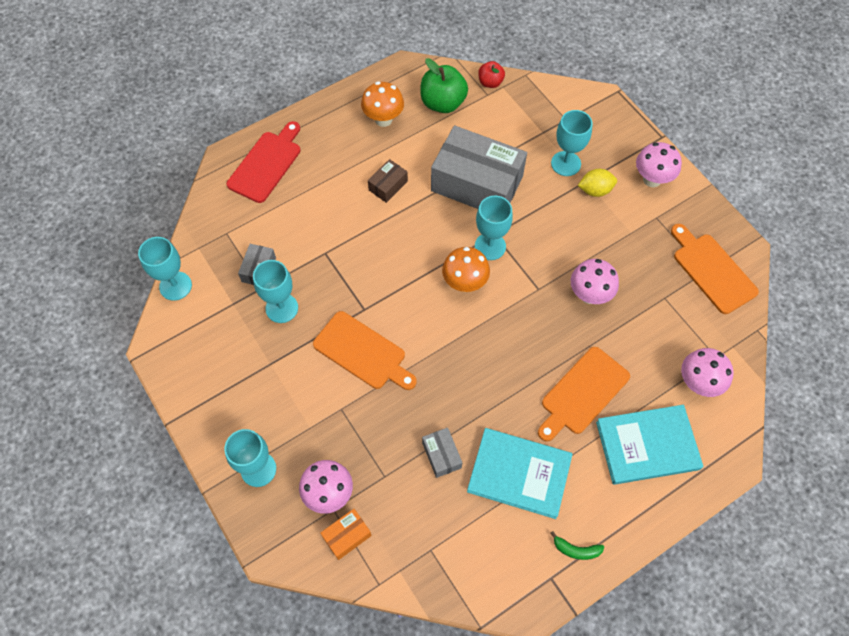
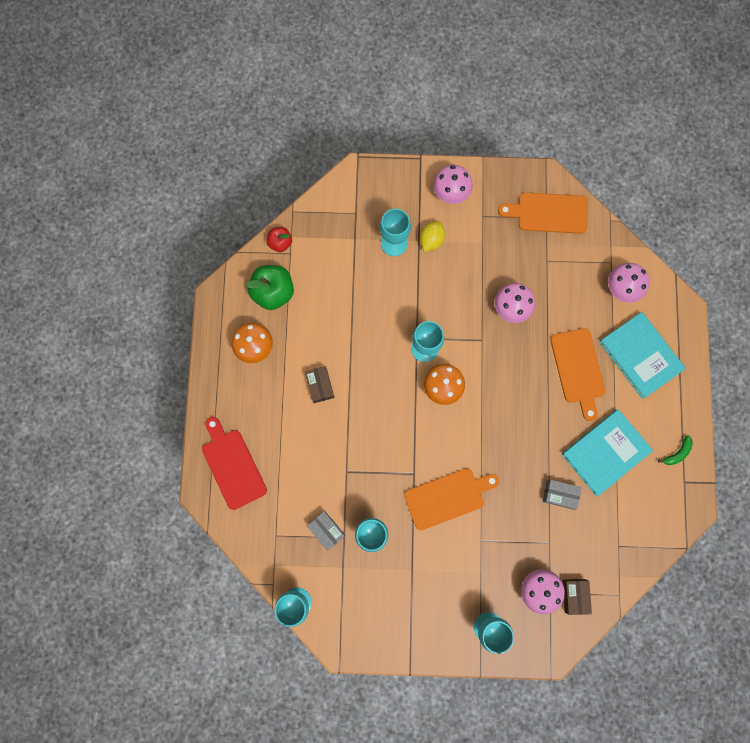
camera: 55 degrees left, 15 degrees up
(347, 536) = (574, 595): orange box -> brown box
(477, 183) = (365, 319): grey box -> none
(647, 445) = (640, 355): turquoise book -> turquoise book turned 60 degrees counterclockwise

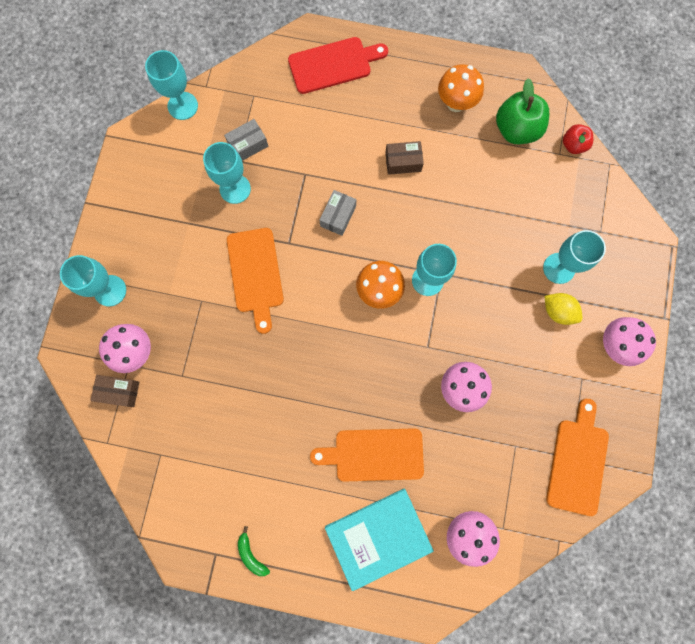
camera: 100 degrees right, 0 degrees up
(560, 494) = (232, 399): grey box -> grey box (338, 216)
(605, 452) = (269, 465): turquoise book -> none

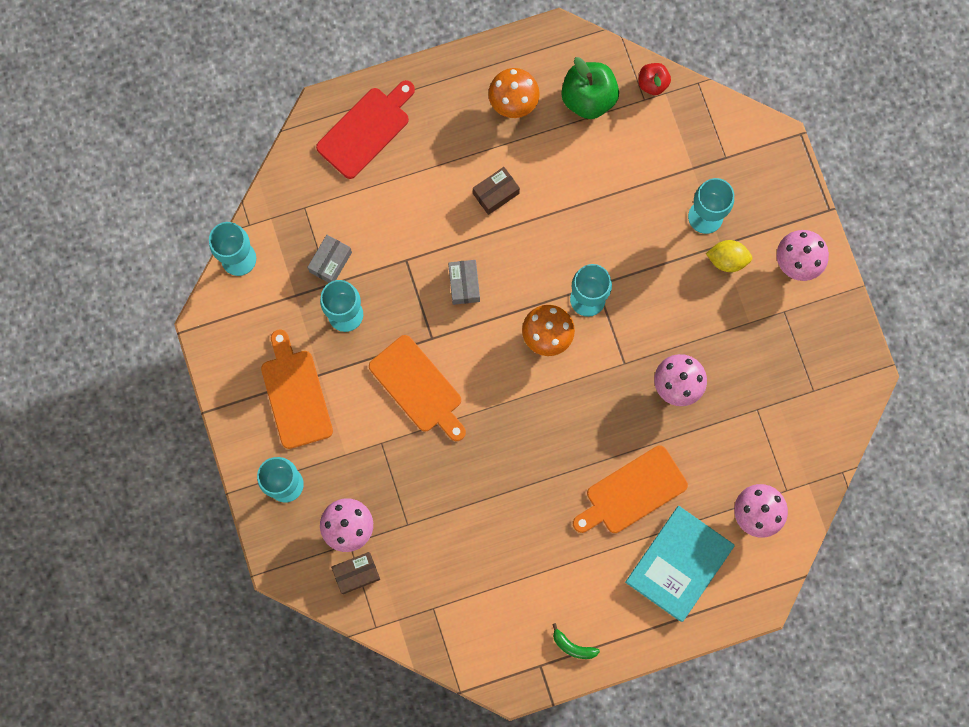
camera: 30 degrees left, 0 degrees up
(577, 462) = (820, 391): orange cutting board -> orange cutting board (295, 394)

